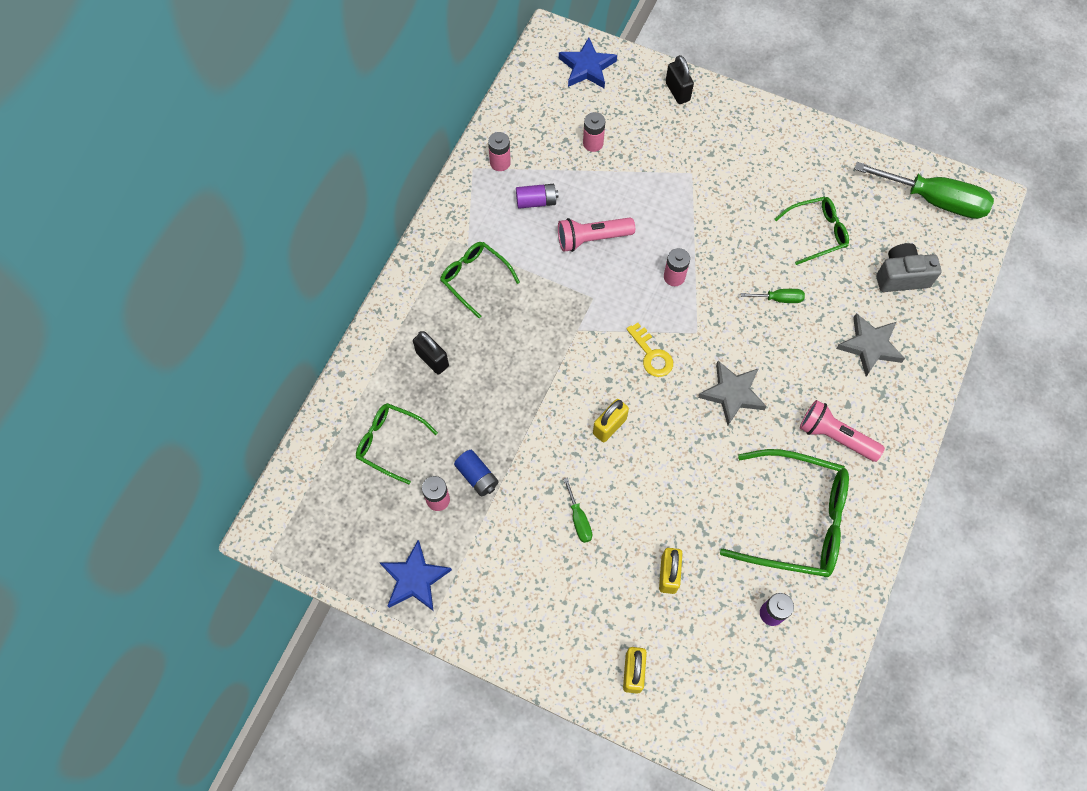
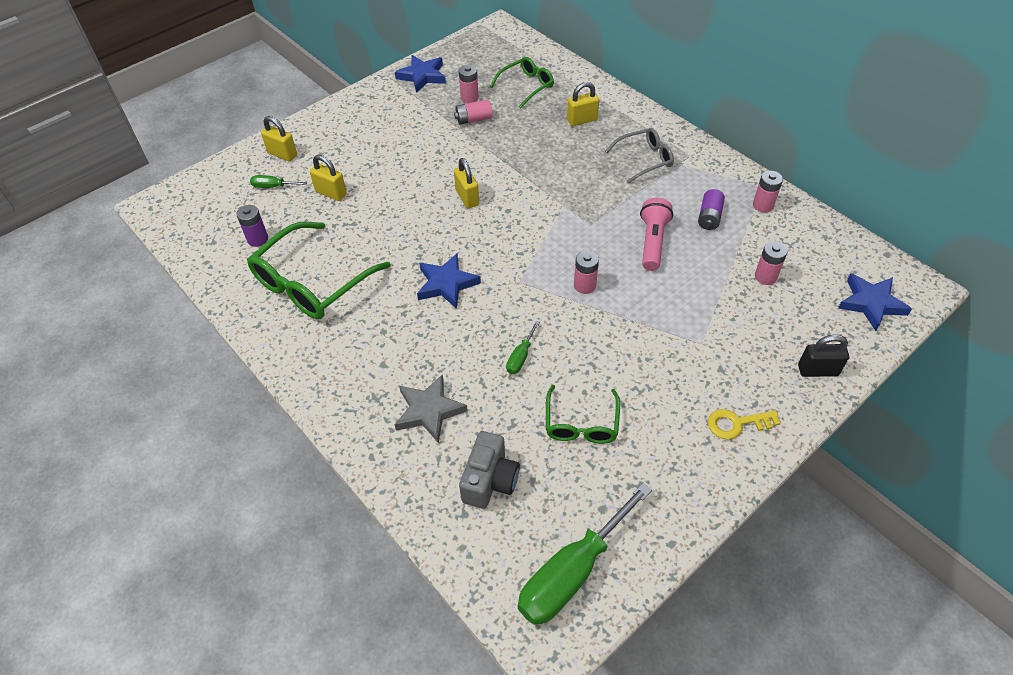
camera: 115 degrees right, 15 degrees down
(432, 359) = (582, 120): black padlock -> yellow padlock
(475, 279) = (644, 159): green glasses -> grey glasses
(477, 476) = (474, 119): blue battery -> pink battery
(579, 519) = (406, 159): green screwdriver -> green screwdriver (273, 186)
(651, 355) = (515, 243): yellow key -> yellow key (737, 423)
(732, 393) = (446, 284): grey star -> blue star
(835, 437) = (360, 341): pink flashlight -> none

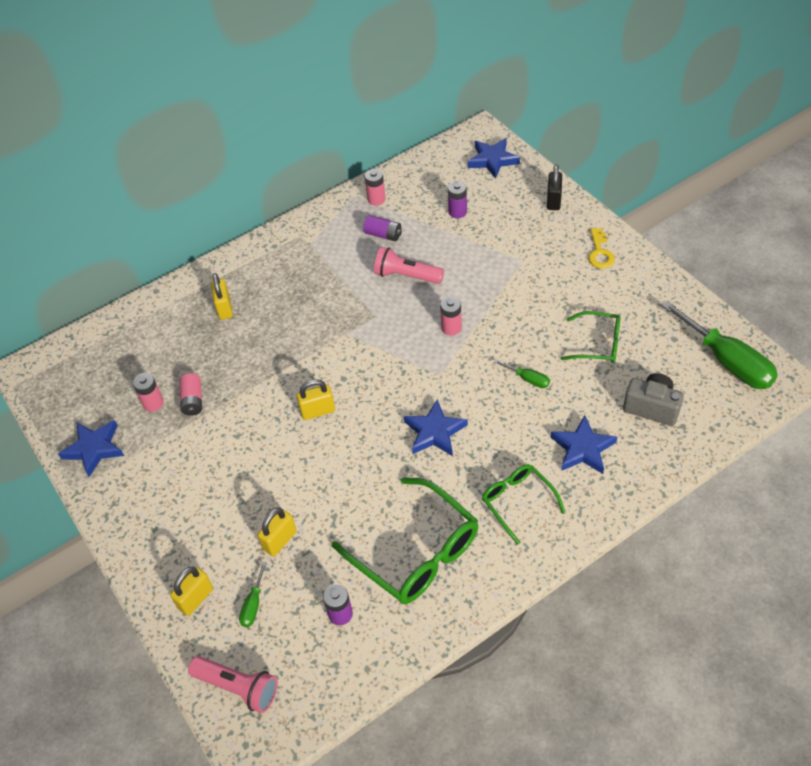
camera: 80 degrees left, 0 degrees up
(204, 189) = (238, 687): none -> pink flashlight
(429, 411) = (583, 448): grey star -> blue star
(526, 86) = (151, 350): green glasses -> green glasses (518, 502)
(644, 159) = (297, 268): grey glasses -> none
(765, 277) = (457, 212): pink battery -> purple battery

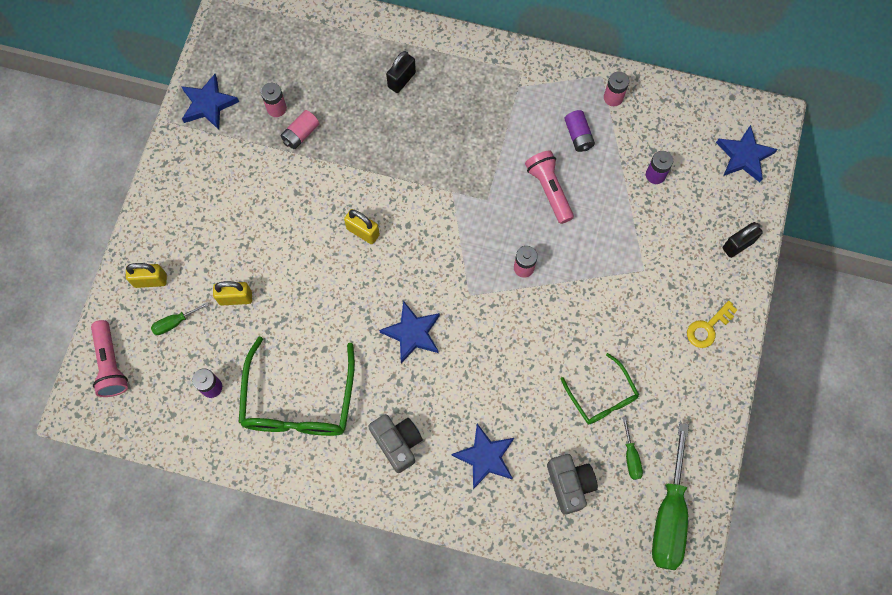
camera: 45 degrees right, 20 degrees up
(224, 308) = (401, 80): yellow padlock -> black padlock
(518, 502) = (397, 443): green glasses -> grey camera
(528, 379) = (520, 366): green screwdriver -> green screwdriver (631, 457)

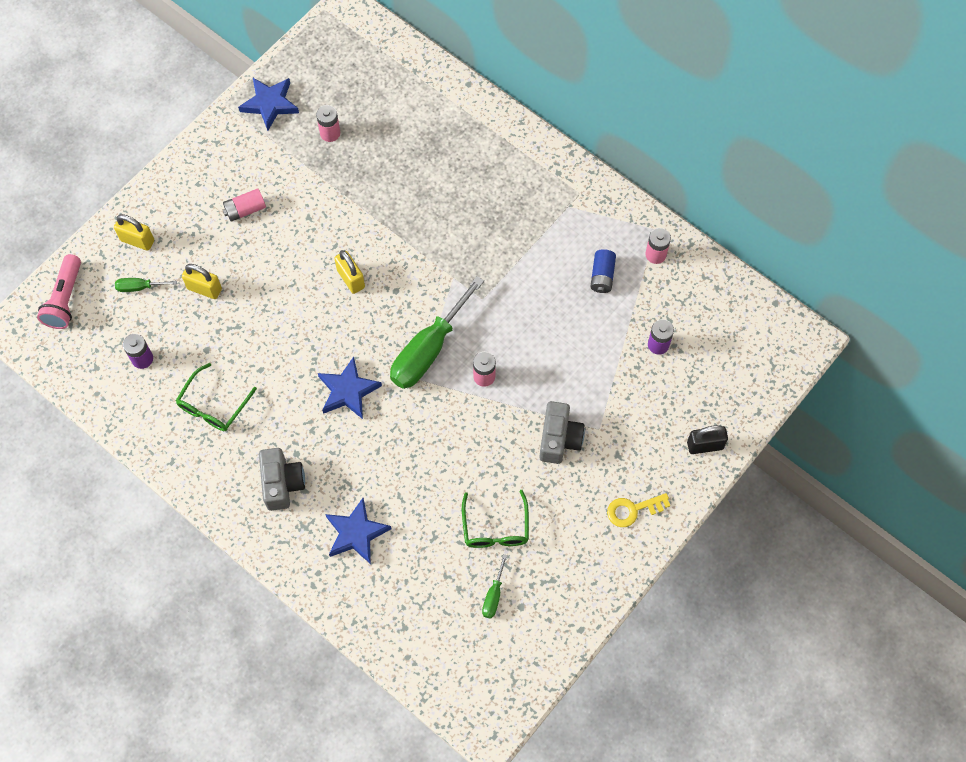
camera: 25 degrees right, 5 degrees down
(299, 400) = (213, 405): green glasses -> green glasses, size x0.58
(301, 134) = (340, 166): pink battery -> pink battery (245, 210)
(401, 80) = (460, 154): black padlock -> none
(549, 190) = (546, 315): pink flashlight -> none
(569, 484) = (422, 594): grey camera -> grey camera (559, 439)
(578, 135) = (602, 276): purple battery -> blue battery
(669, 515) = (501, 666): green screwdriver -> green screwdriver (428, 350)
(744, 156) = (757, 364): blue star -> none

